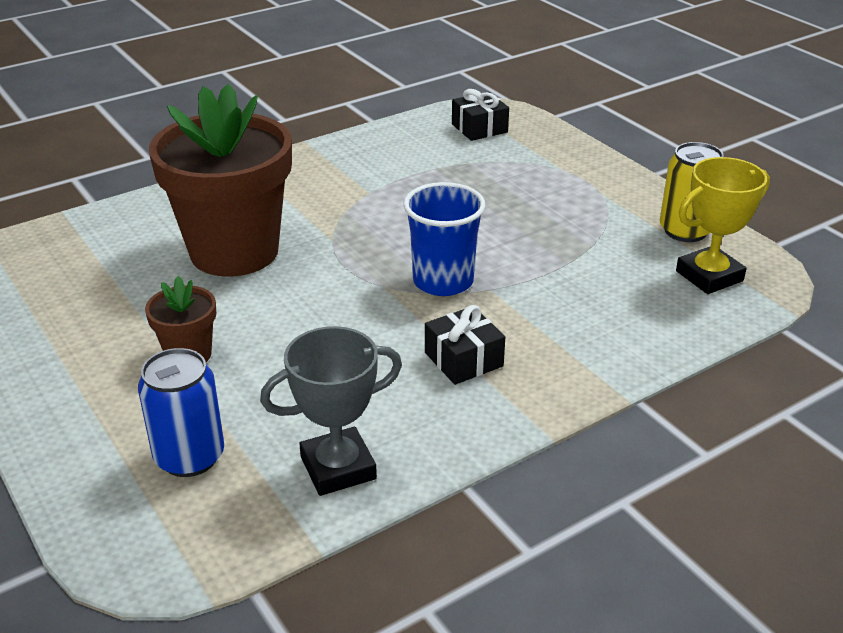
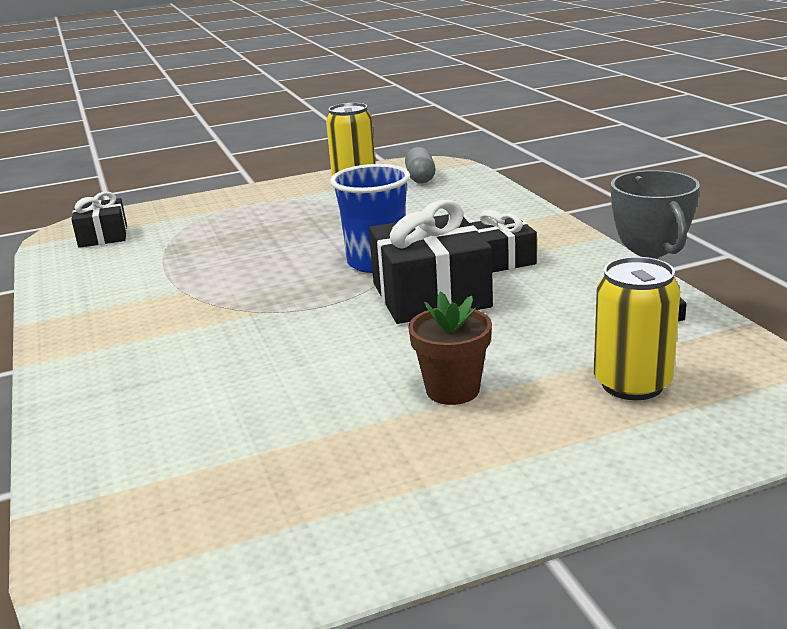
camera: 75 degrees left, 10 degrees down
(189, 457) = (632, 384): blue can -> yellow can
(234, 252) = (249, 366): brown flower pot -> none
(369, 323) = (431, 295): none -> black gift
(709, 276) = (420, 178): yellow trophy -> grey capsule

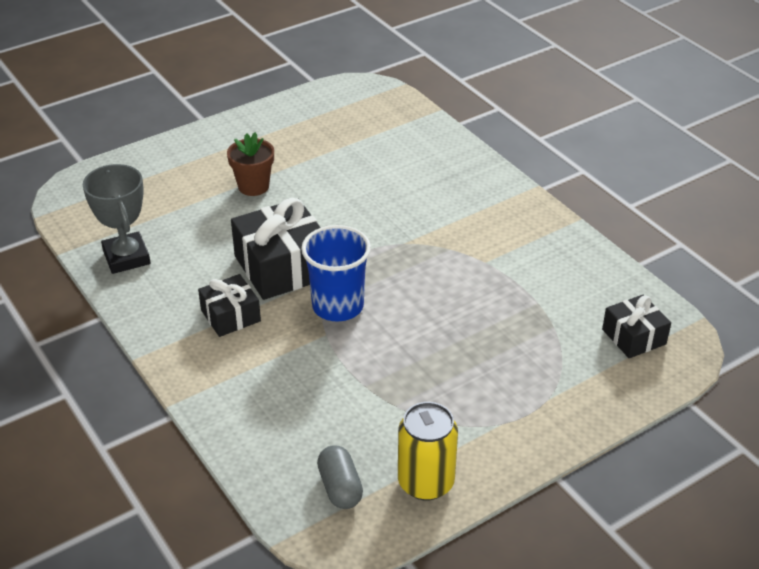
camera: 165 degrees right, 15 degrees up
(632, 384) = (151, 197): yellow can -> none

